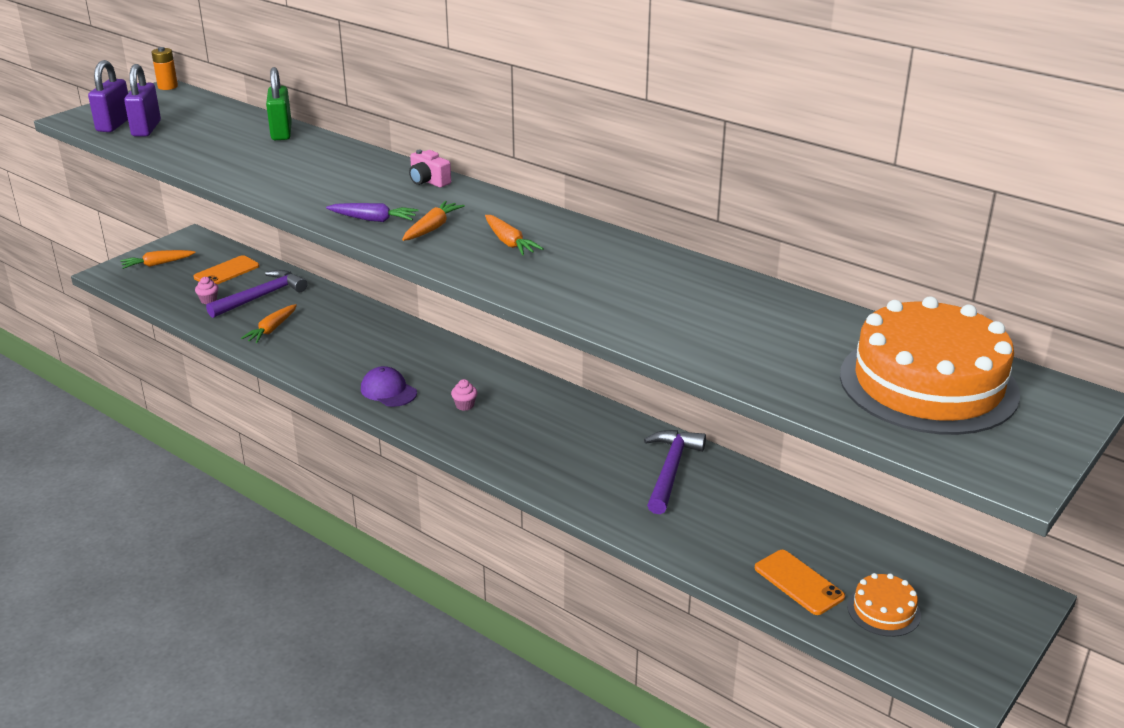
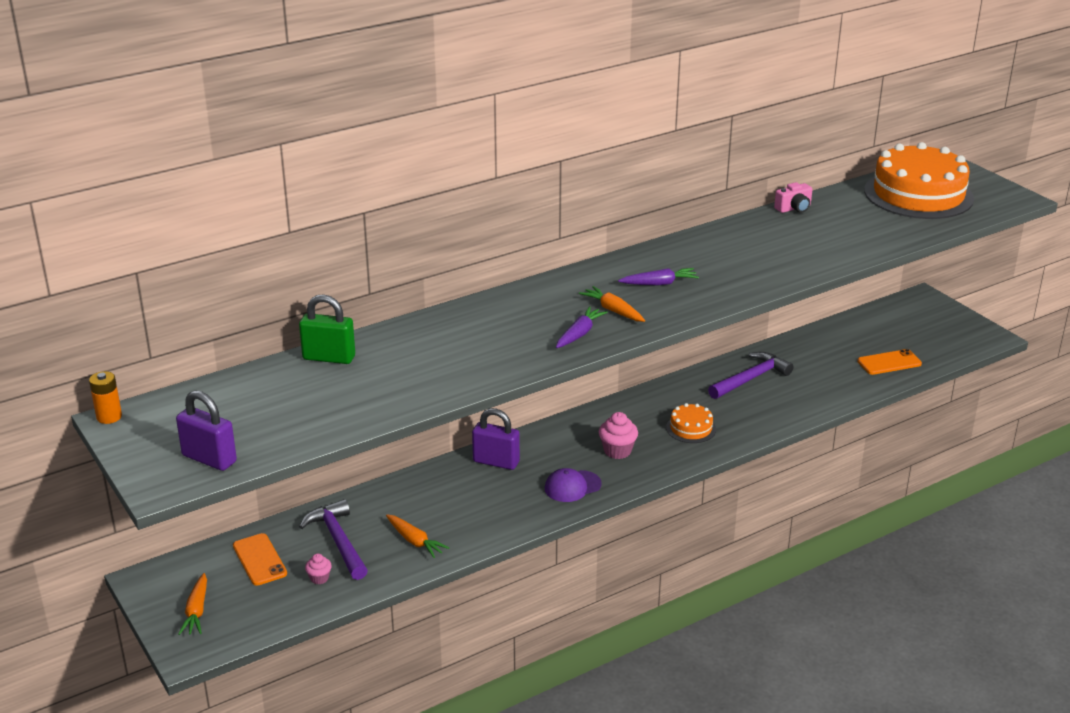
camera: 70 degrees left, 0 degrees up
(146, 129) = (244, 438): purple padlock -> purple padlock (496, 462)
(428, 181) = (513, 299): pink camera -> pink camera (794, 208)
(464, 405) = (617, 451): pink cupcake -> pink cupcake, size x1.69
(509, 242) = (659, 283): orange carrot -> purple carrot
(670, 470) = (750, 379): purple hammer -> purple hammer turned 105 degrees clockwise
(883, 610) = (923, 342): orange cake -> orange cake (691, 428)

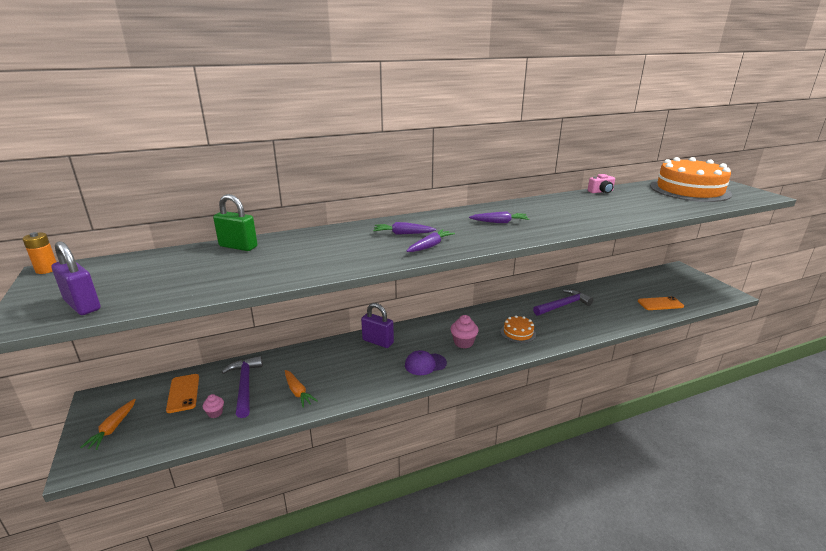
camera: 10 degrees right, 5 degrees down
(537, 316) = (403, 234): none -> purple carrot
(613, 310) = (461, 234): orange carrot -> none

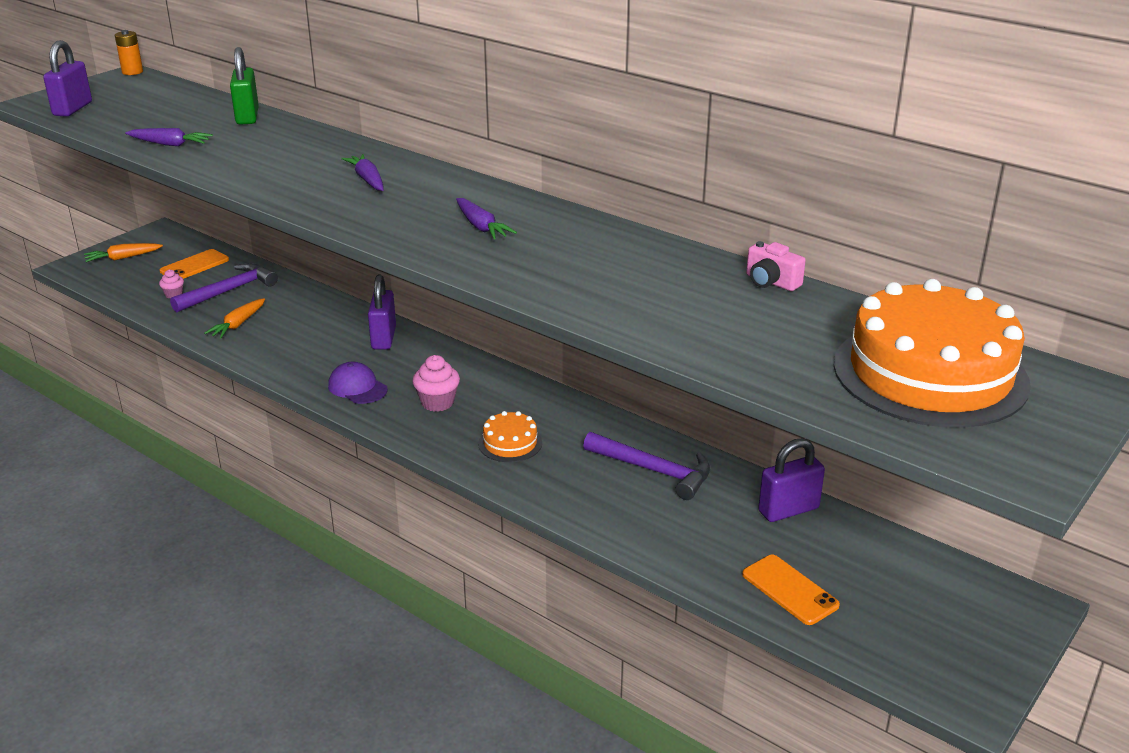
camera: 60 degrees right, 5 degrees up
(430, 246) = (338, 203): purple carrot -> purple carrot (170, 144)
(606, 288) = (788, 510): none -> purple padlock

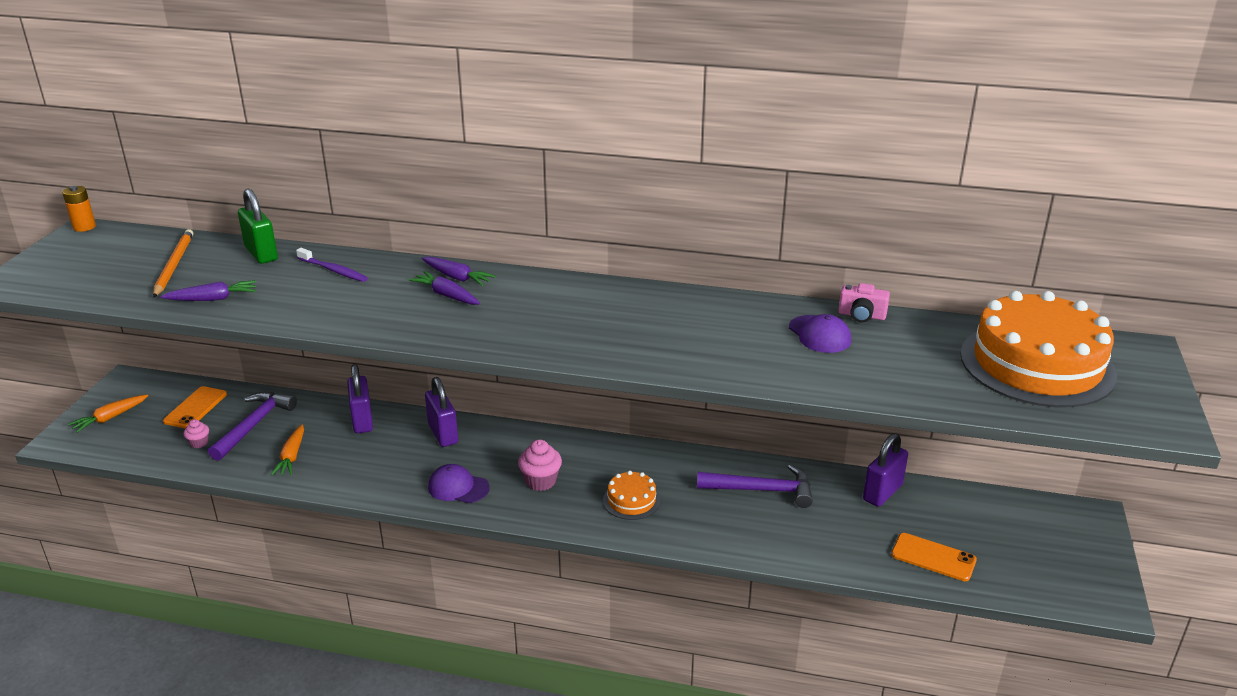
camera: 25 degrees left, 0 degrees up
(72, 109) = (62, 281): purple padlock -> purple padlock (362, 420)
(168, 113) = (174, 265): none -> orange pencil
(292, 141) = (333, 270): none -> purple toothbrush
(481, 227) = (593, 319): purple carrot -> purple carrot (457, 277)
(702, 289) = (819, 334): none -> purple cap

